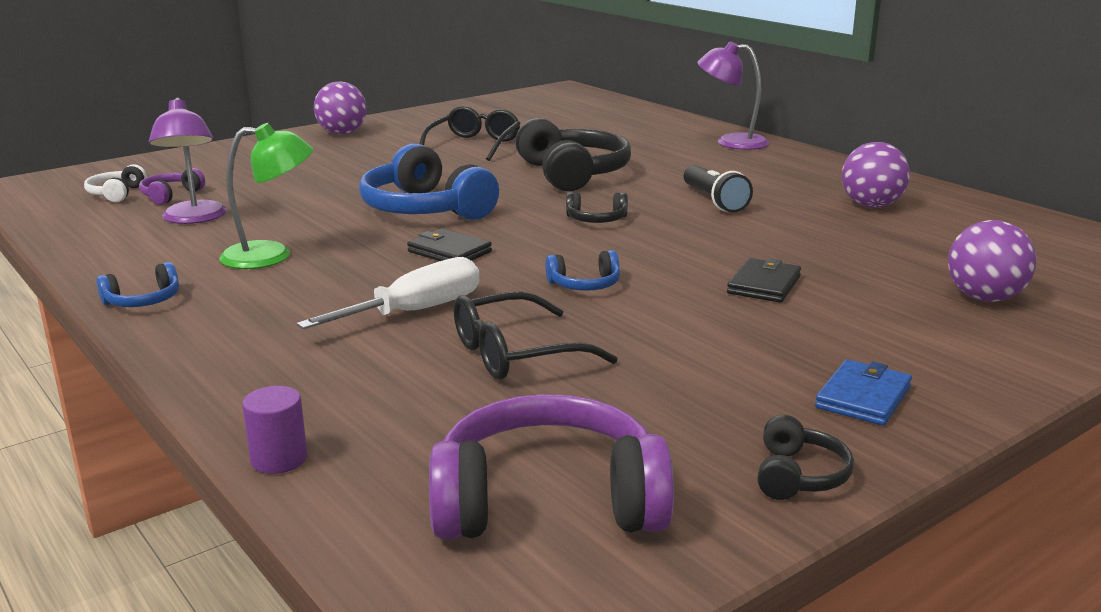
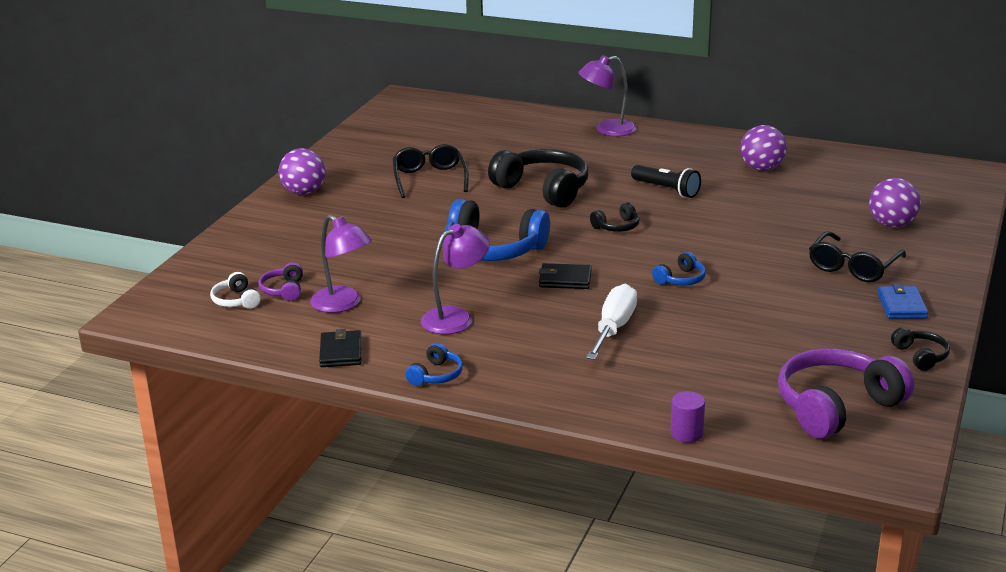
camera: 30 degrees left, 5 degrees up
(271, 256) = (456, 317): green lamp -> purple lamp
(516, 353) = (710, 336): black glasses -> black glasses (853, 267)
(764, 285) = (775, 249): black wallet -> black wallet (341, 352)

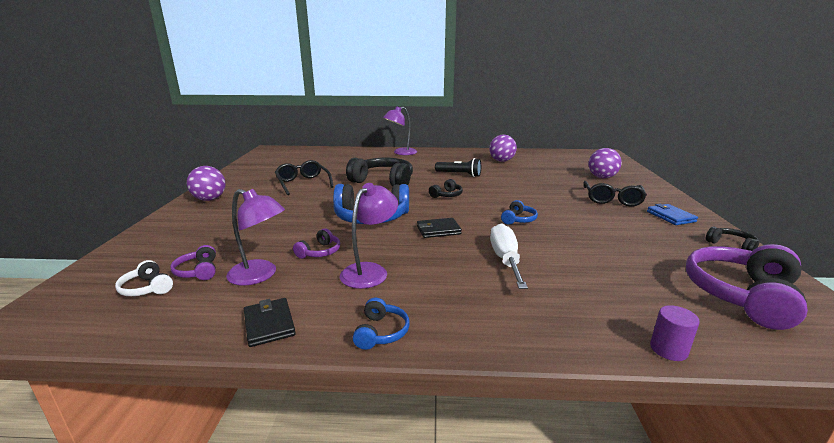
camera: 20 degrees left, 5 degrees down
(412, 287) = (320, 252): none -> purple headphones

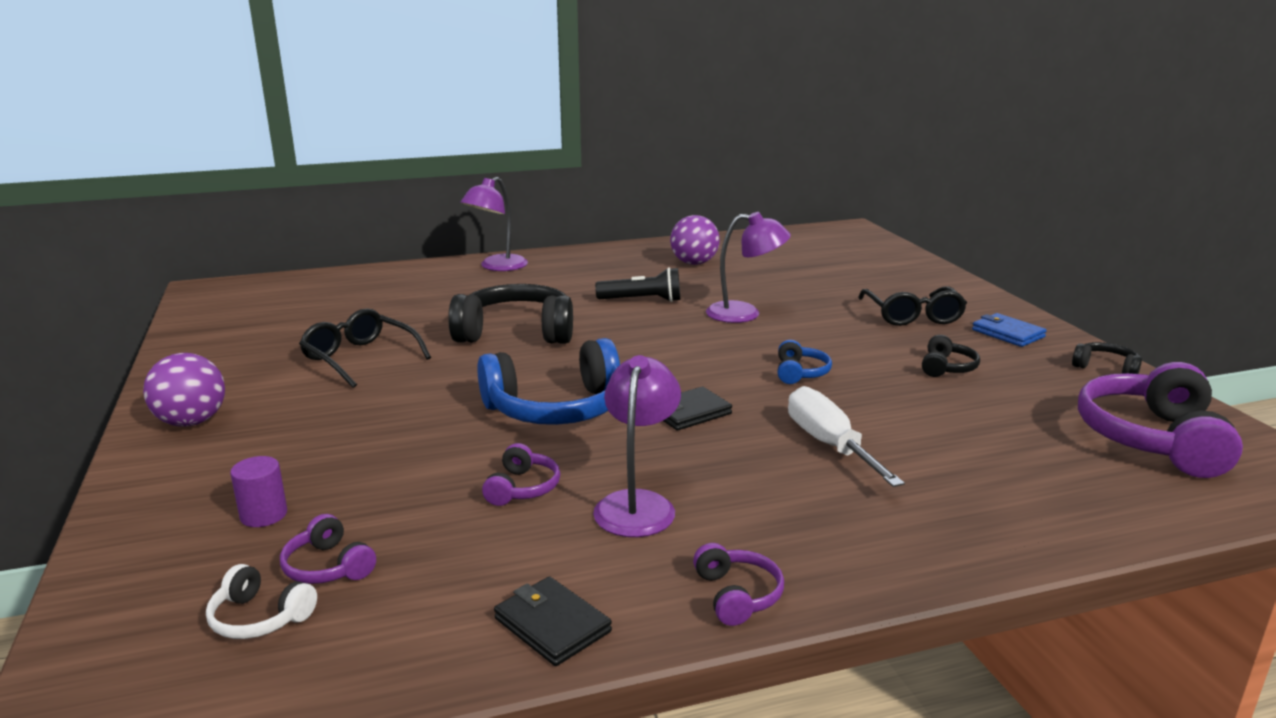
camera: 20 degrees left, 0 degrees up
(260, 275) = (454, 550): purple lamp -> purple lamp (744, 313)
(381, 332) = (737, 595): blue headphones -> purple headphones
(447, 195) = (652, 345): black headphones -> black headphones (947, 368)
(602, 177) = (873, 276): purple ball -> none
(668, 349) = (1111, 531): purple cylinder -> purple cylinder (264, 515)

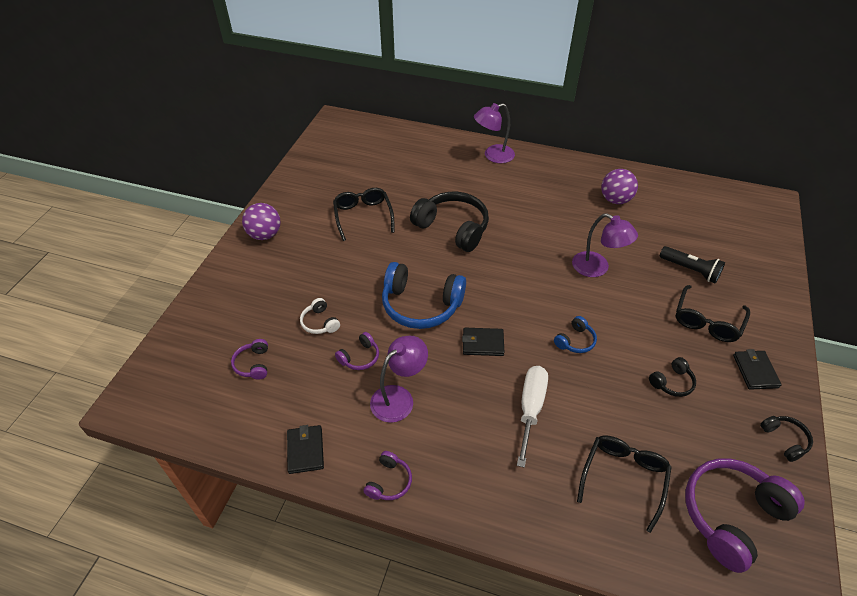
camera: 35 degrees right, 25 degrees up
(259, 618) = (213, 380): white headphones -> white headphones (320, 322)
(264, 515) = (252, 317): purple cylinder -> none
(642, 300) = (547, 227): black flashlight -> black flashlight (690, 270)
(1007, 333) = (755, 371): blue wallet -> black wallet
(1013, 457) = (623, 478): none -> black glasses

